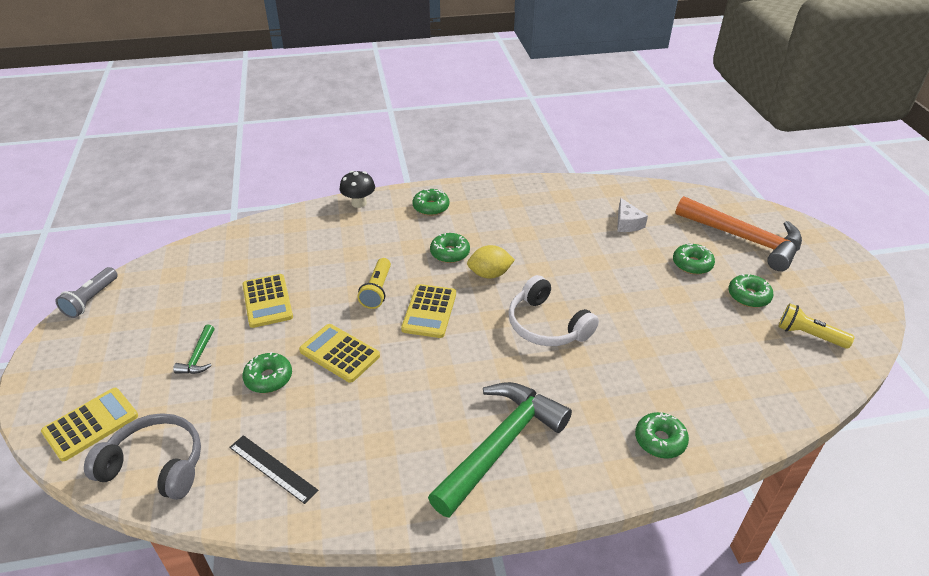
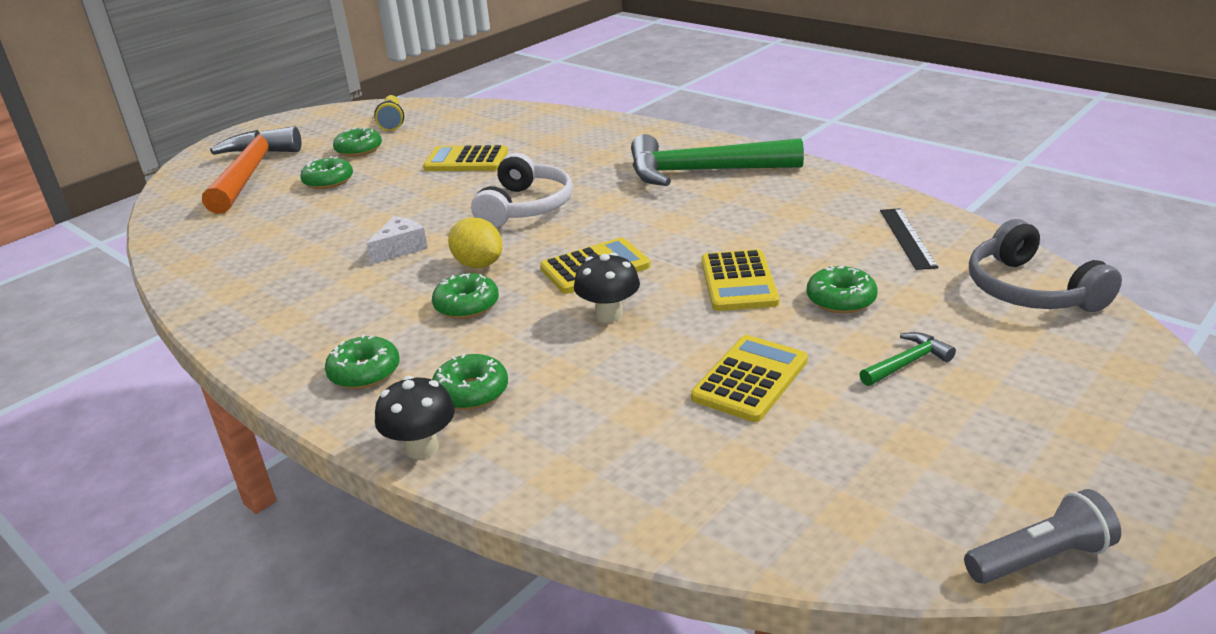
camera: 125 degrees left, 10 degrees down
(91, 424) = (1100, 361): yellow calculator -> yellow calculator (466, 160)
(377, 291) = (609, 314): yellow flashlight -> black mushroom
(627, 223) = (272, 231): white cheese -> white cheese (400, 249)
(660, 440) = (598, 131): green donut -> green donut (471, 392)

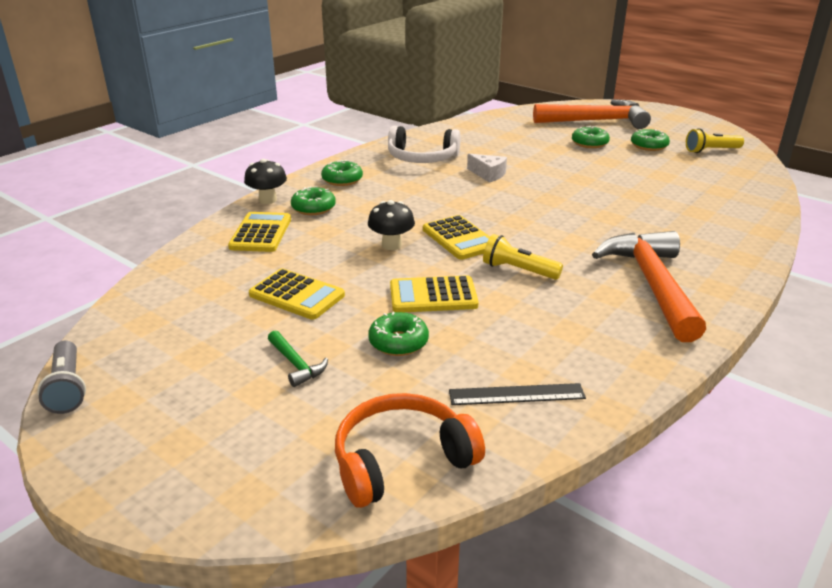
camera: 85 degrees right, 0 degrees up
(466, 160) = (641, 183): yellow calculator -> yellow calculator (260, 233)
(467, 305) = (411, 200): green donut -> none
(478, 264) = (465, 199): yellow lemon -> none
(525, 207) = (559, 209): white headphones -> white headphones (422, 158)
(676, 233) = (518, 270): none -> yellow flashlight
(701, 172) = (651, 284): green hammer -> orange hammer
(1030, 290) = (401, 460): grey headphones -> orange headphones

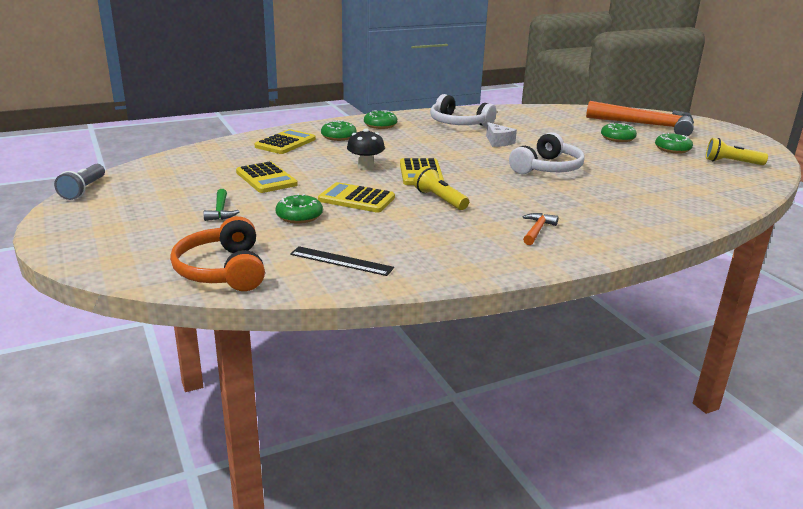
camera: 25 degrees right, 5 degrees down
(268, 200) = (313, 127): black mushroom -> none
(401, 460) = (222, 270): orange headphones -> orange headphones turned 105 degrees counterclockwise
(571, 198) = (547, 168): none -> white headphones
(651, 284) = (537, 230): orange hammer -> orange hammer, size x0.42

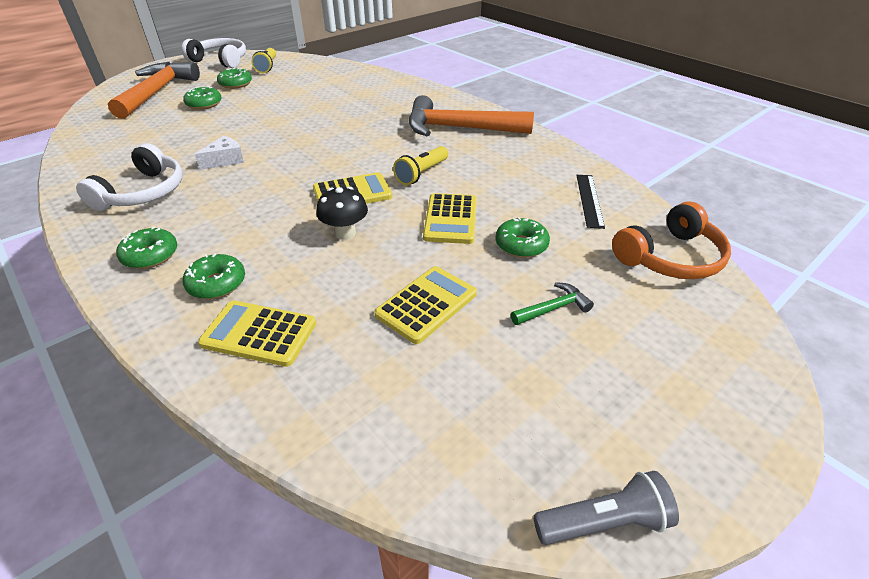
camera: 105 degrees left, 15 degrees up
(537, 230) = (458, 128): orange hammer -> orange hammer, size x2.41
(547, 168) = (308, 131): white headphones -> white headphones (221, 61)

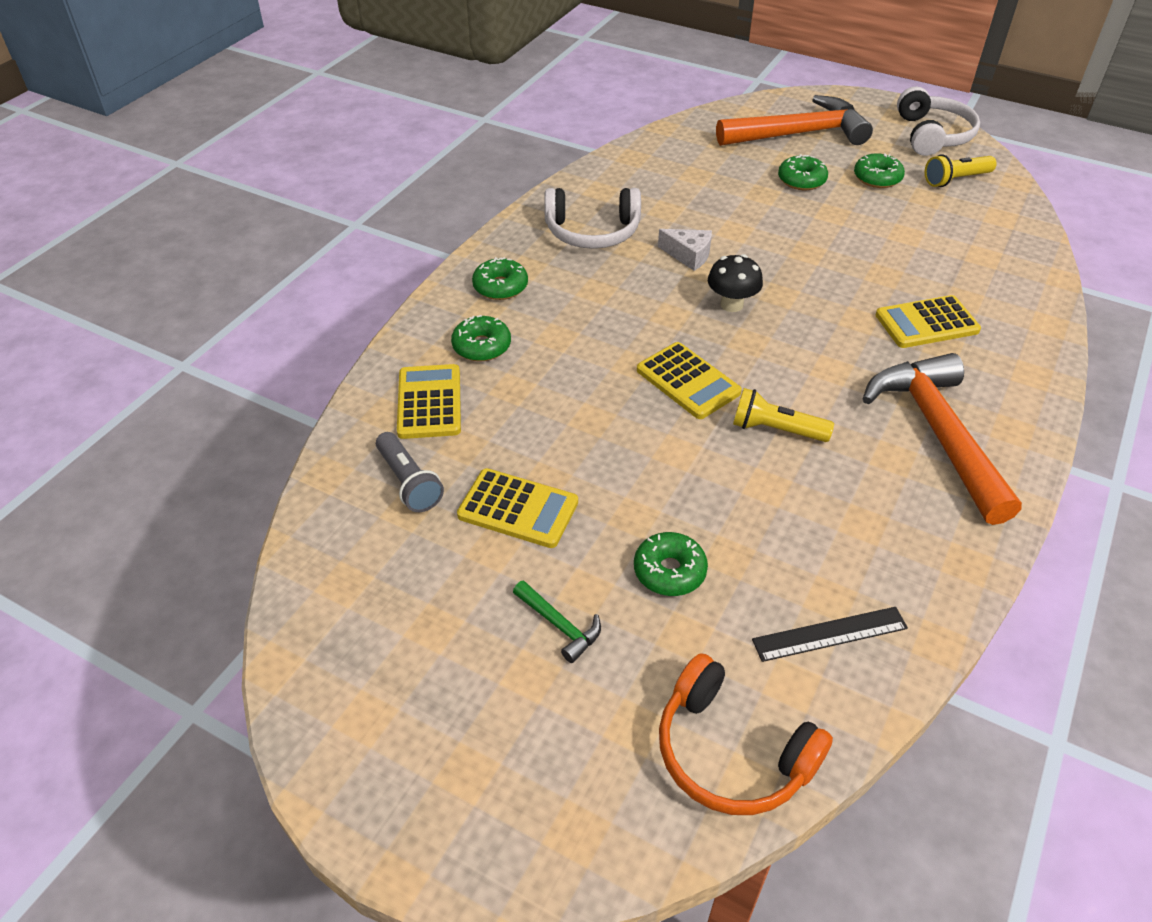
camera: 70 degrees right, 5 degrees up
(345, 233) = (606, 404): black mushroom -> black mushroom (731, 304)
(451, 219) = (686, 487): yellow calculator -> yellow calculator (926, 323)
(603, 521) = (293, 706): grey flashlight -> grey flashlight (409, 482)

